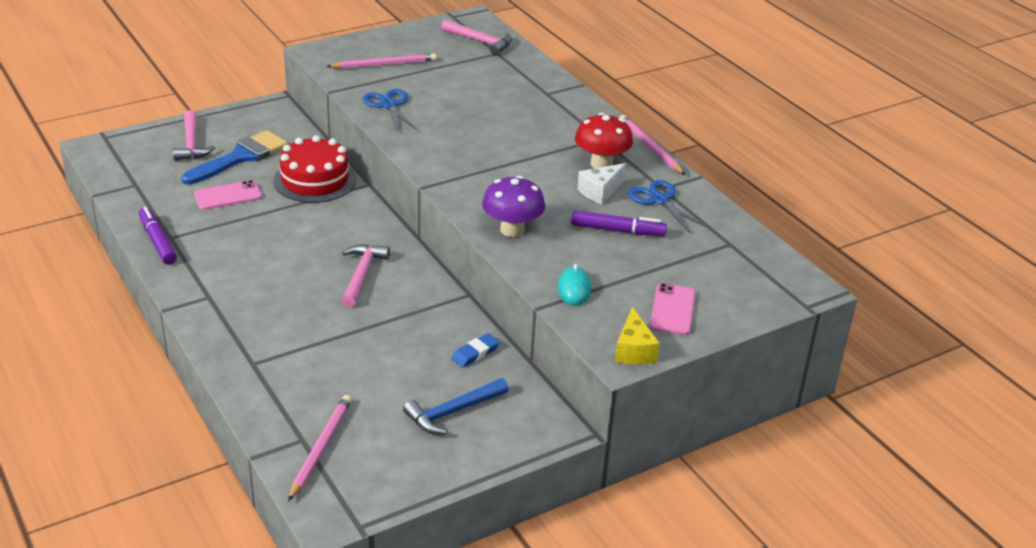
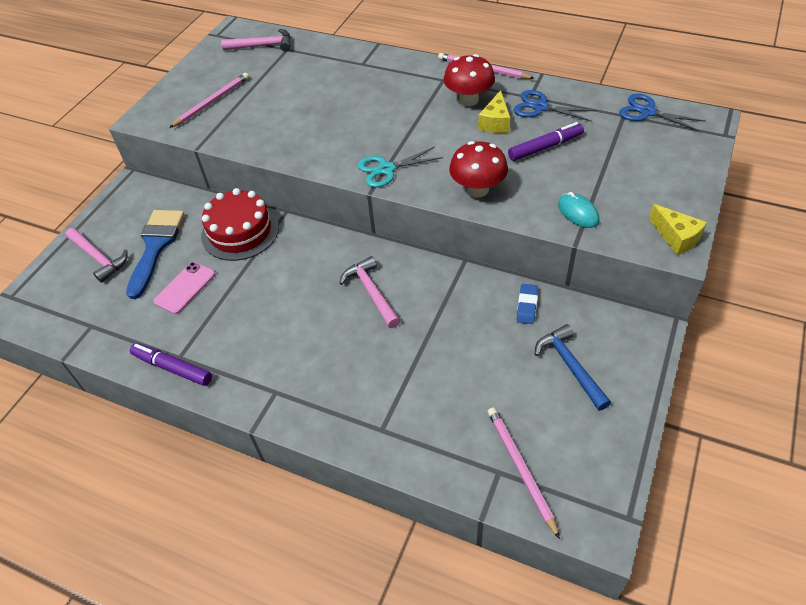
camera: 30 degrees left, 15 degrees up
(389, 105) = (258, 135): blue scissors -> blue scissors (647, 112)
(453, 412) = (570, 366): blue hammer -> blue hammer turned 135 degrees clockwise
(457, 178) = (386, 169): none -> turquoise scissors
(512, 230) = (477, 190): purple mushroom -> red mushroom
(600, 191) = (495, 122): white cheese -> yellow cheese
(672, 310) = (657, 188): pink phone -> none

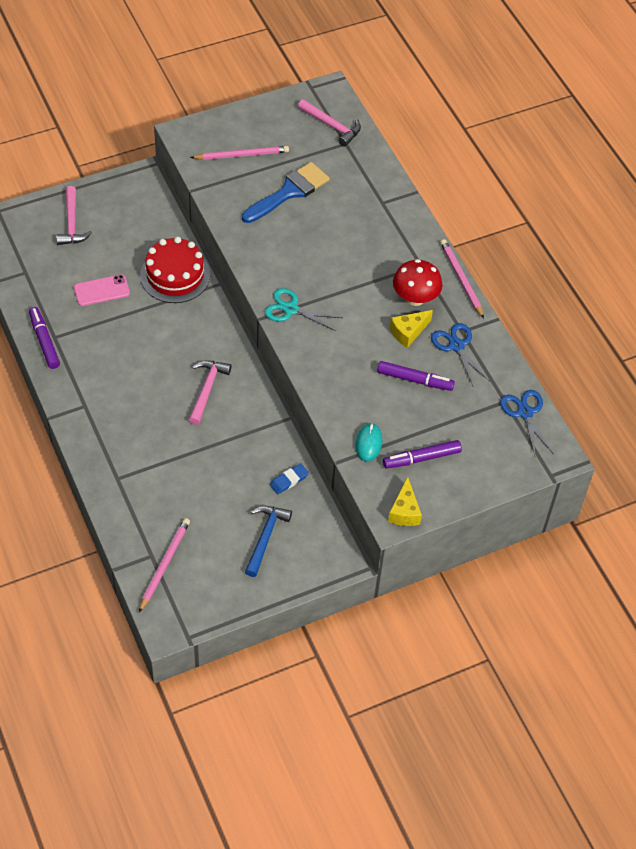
camera: 35 degrees right, 5 degrees up
(156, 246) = (113, 243): blue brush -> blue brush (289, 192)
(477, 190) = (328, 374): red mushroom -> none
(629, 192) = (421, 458): none -> purple marker

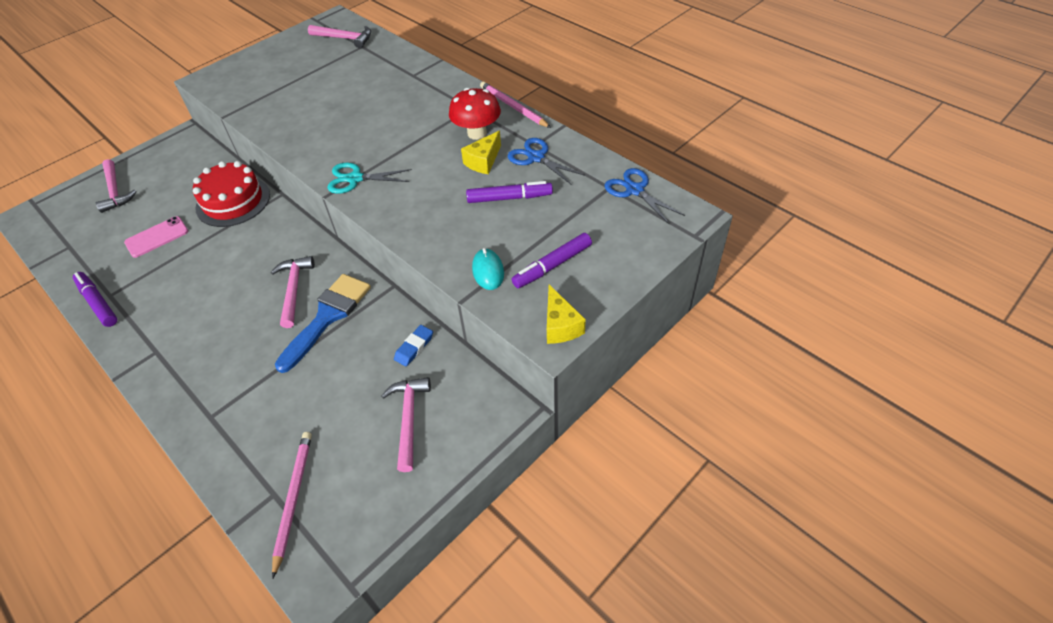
camera: 15 degrees left, 5 degrees down
(242, 155) = (266, 79): pink pencil -> none
(265, 537) = (409, 419): blue hammer -> pink hammer
(289, 192) = (321, 92): blue brush -> blue brush (327, 316)

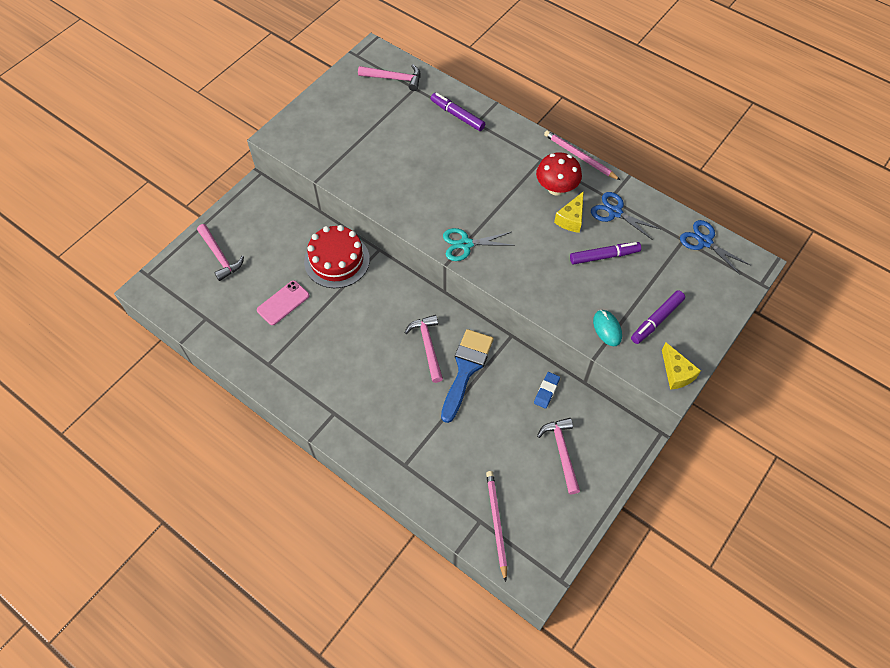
camera: 10 degrees left, 10 degrees up
(98, 303) = (261, 372): purple marker -> purple marker (457, 115)

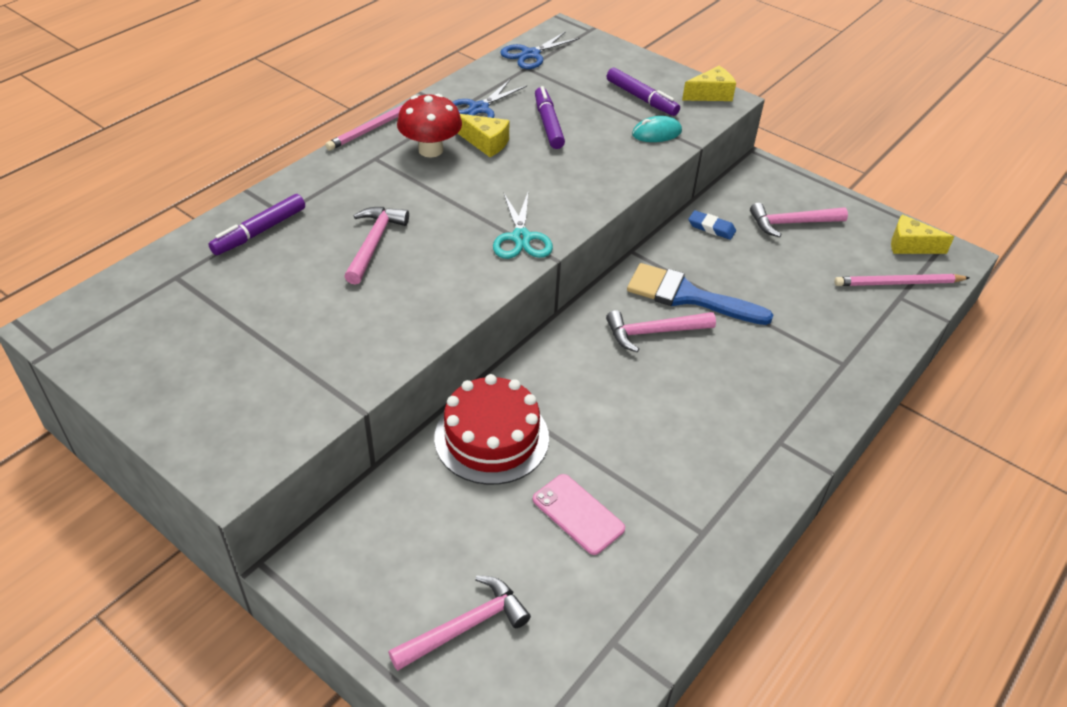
camera: 90 degrees left, 15 degrees down
(394, 79) = (141, 301): pink hammer -> pink hammer (374, 243)
(546, 544) = (910, 245): none -> yellow cheese

